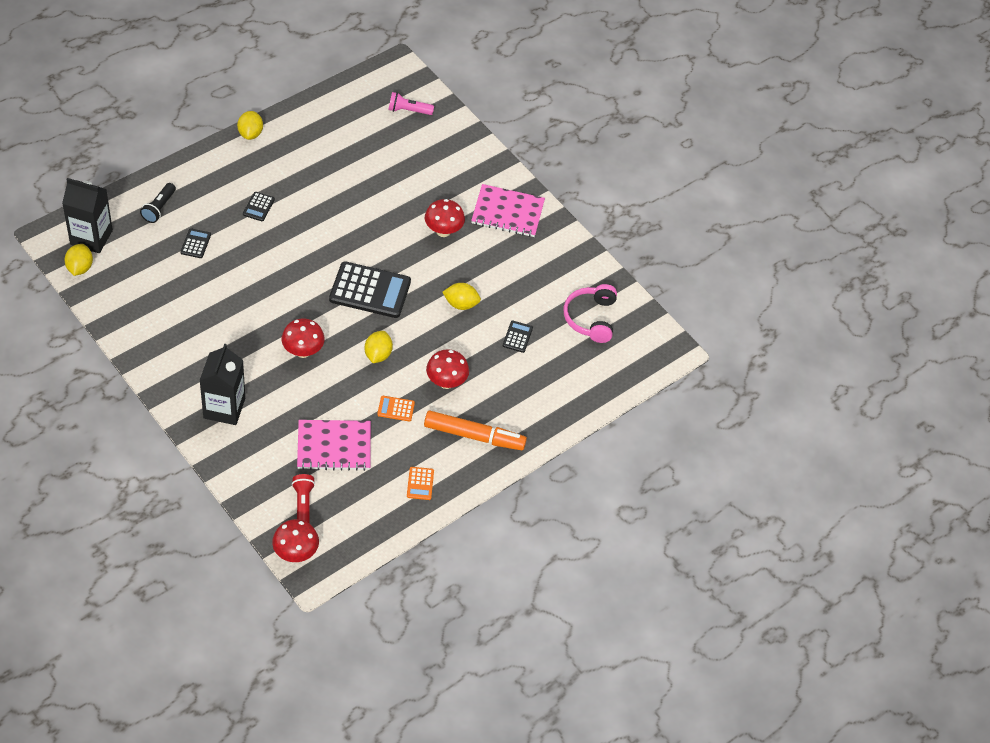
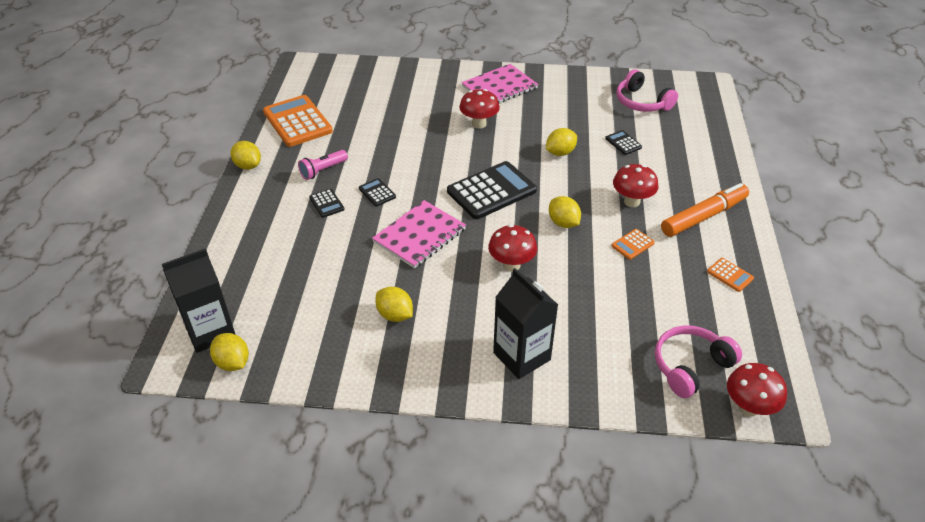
camera: 40 degrees left, 10 degrees down
(159, 208) = (243, 264): black flashlight -> none
(194, 319) = (395, 315): none -> yellow lemon
(195, 243) = (313, 264): black calculator -> black calculator (377, 193)
(303, 504) = (690, 366): red flashlight -> pink headphones
(327, 122) = (297, 122): none -> orange calculator
(334, 446) = (639, 306): pink notebook -> pink notebook (419, 235)
(408, 110) = (345, 80): pink flashlight -> pink flashlight (323, 170)

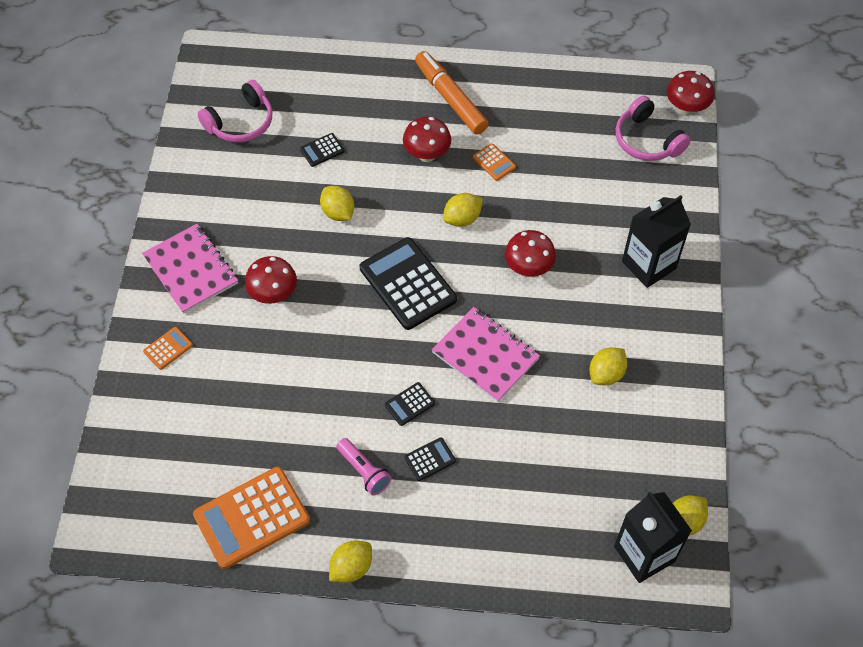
camera: 90 degrees left, 15 degrees up
(730, 275) = (533, 93): orange calculator -> orange calculator (168, 348)

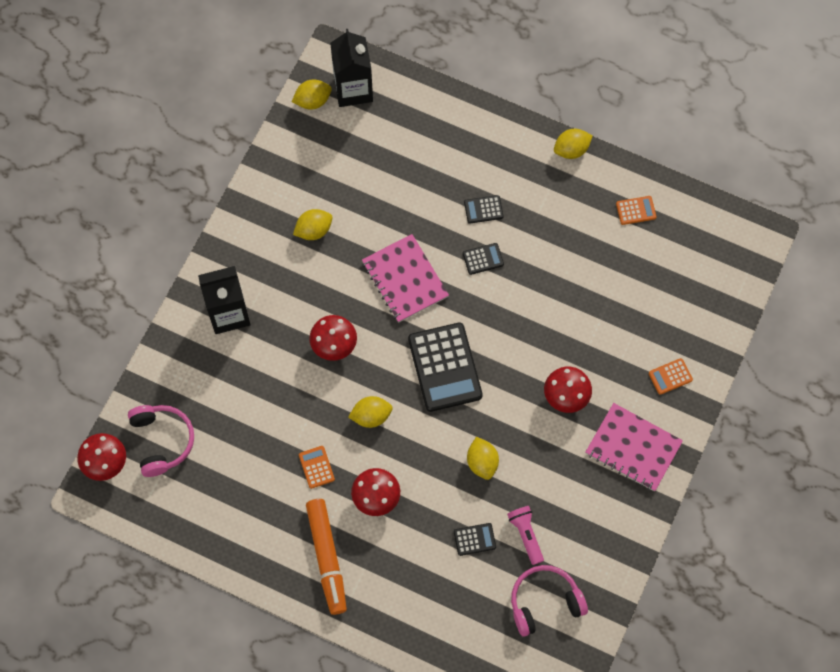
camera: 160 degrees left, 10 degrees up
(191, 270) = (633, 448): pink notebook -> pink notebook turned 45 degrees counterclockwise
(252, 518) = (636, 210): orange calculator -> orange calculator, size x0.45
(364, 471) = (538, 217): pink flashlight -> pink flashlight (526, 535)

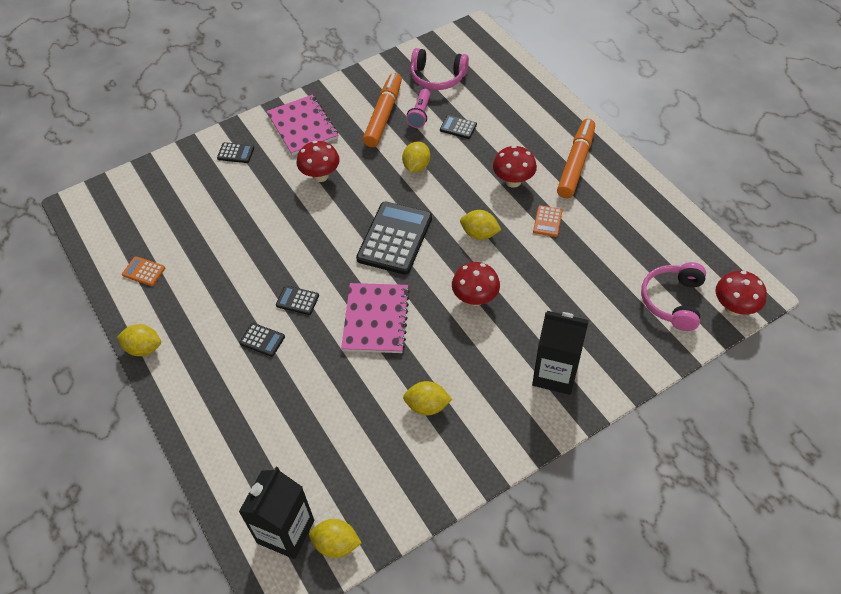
camera: 145 degrees left, 15 degrees down
(562, 511) = (383, 115): none -> orange marker
(670, 376) = (235, 153): orange calculator -> black calculator

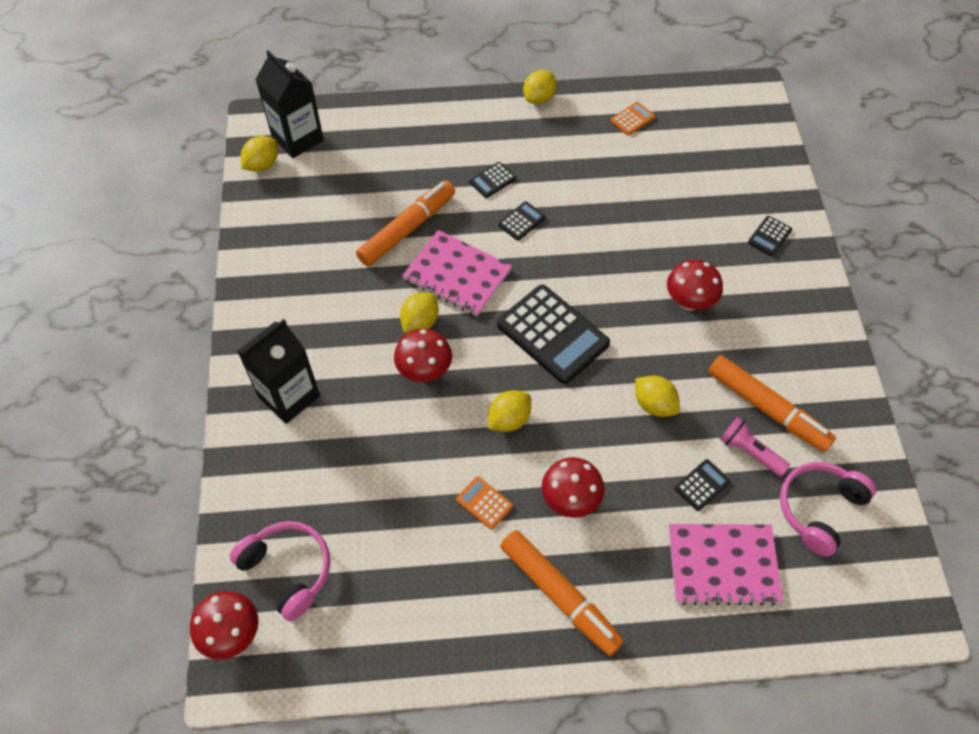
camera: 115 degrees right, 5 degrees up
(302, 126) = (786, 314): pink notebook -> pink notebook (723, 565)
(349, 376) = (407, 229): none -> orange marker
(427, 406) = (334, 275): yellow lemon -> yellow lemon (420, 322)

